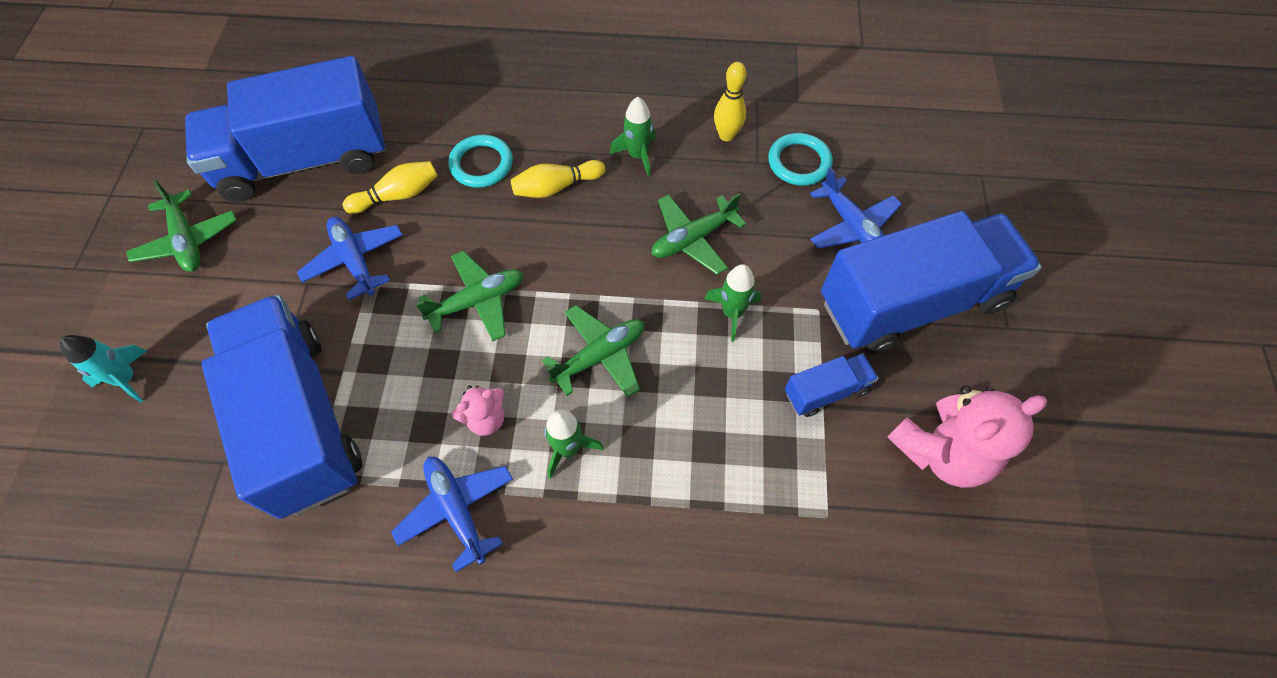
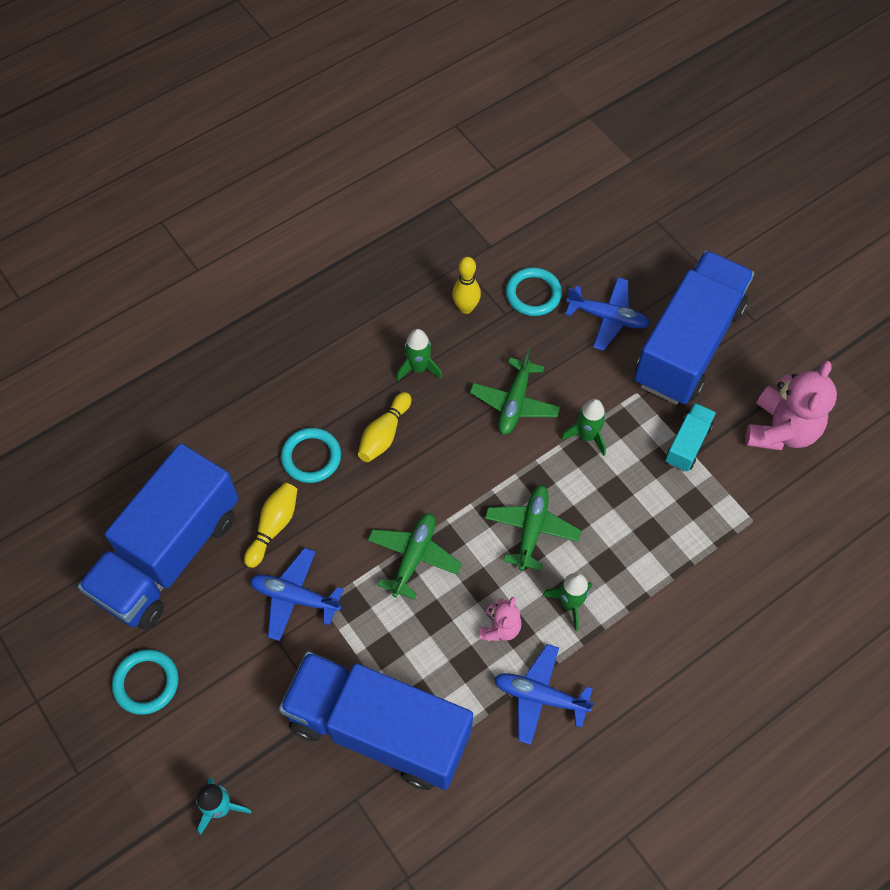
camera: 40 degrees left, 0 degrees up
(187, 240) = (146, 683): green plane -> turquoise ring
(826, 391) = (687, 444): blue truck -> turquoise truck

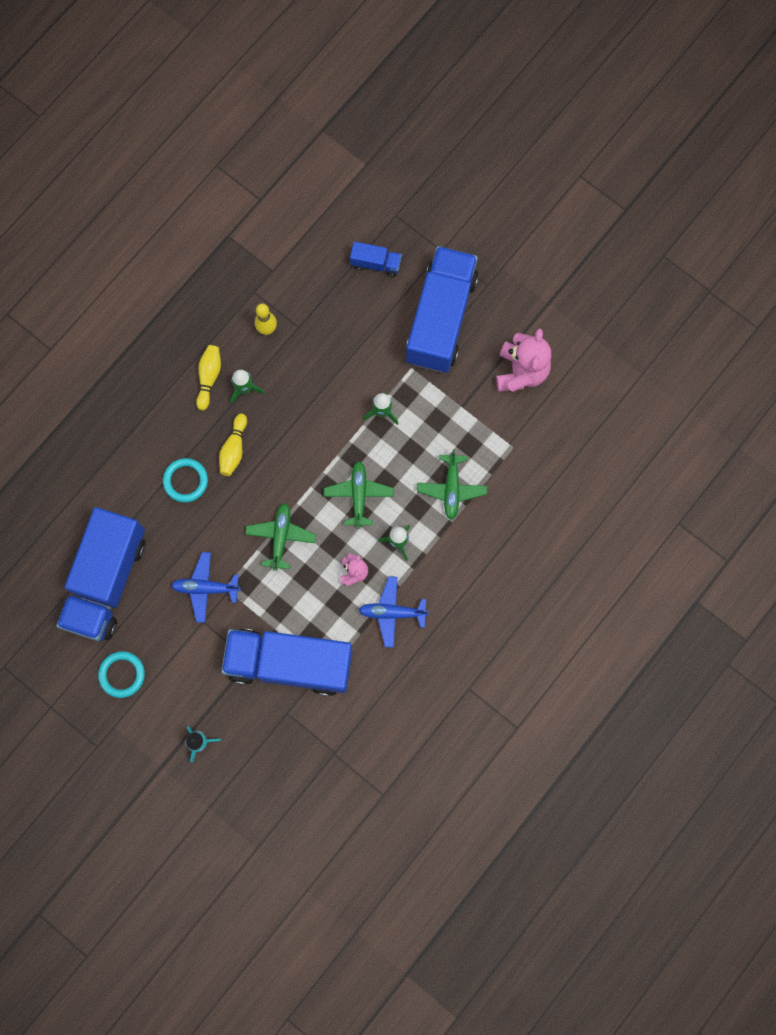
camera: 15 degrees left, 15 degrees up
(273, 527) = (174, 541): yellow bowling pin -> yellow bowling pin (209, 378)
(514, 403) = (323, 399): green plane -> green plane (451, 488)
(533, 294) = (315, 304): turquoise ring -> none
(607, 318) = (376, 311): blue plane -> none
(619, 266) = (375, 263): none -> blue truck
(687, 444) = (456, 400): turquoise truck -> none

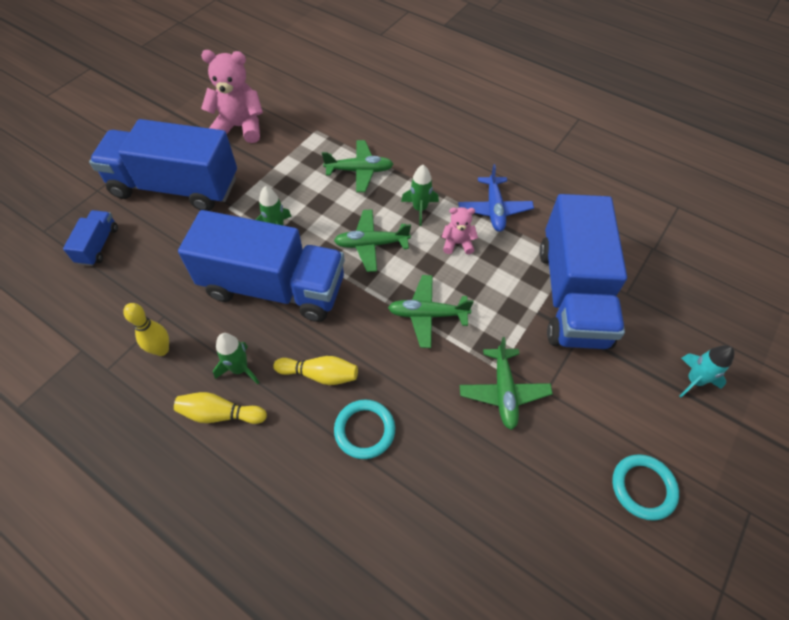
camera: 95 degrees left, 20 degrees down
(106, 581) = (519, 526): blue truck -> blue truck (274, 287)
(205, 588) = (503, 391): blue plane -> green plane

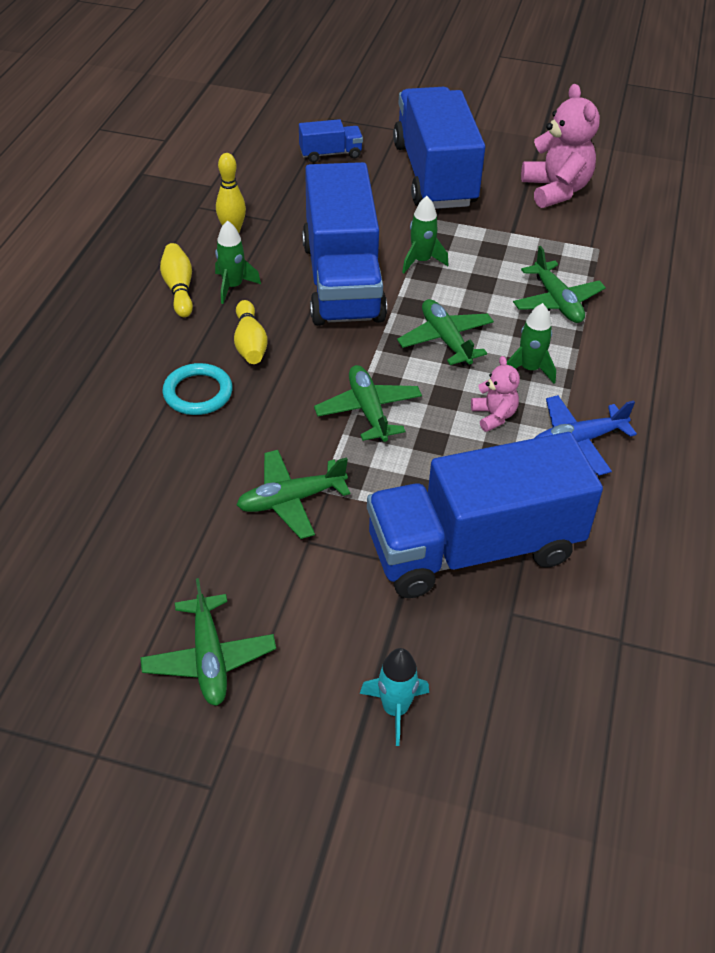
camera: 70 degrees right, 10 degrees down
(643, 488) = (209, 658): turquoise ring -> green plane

